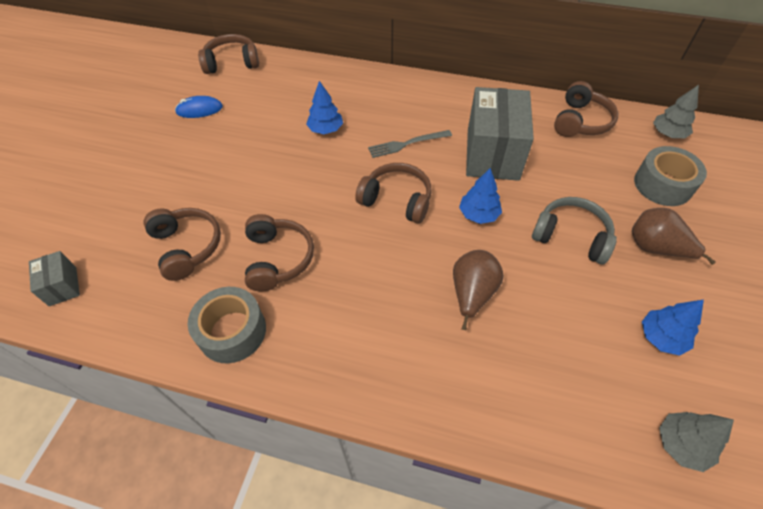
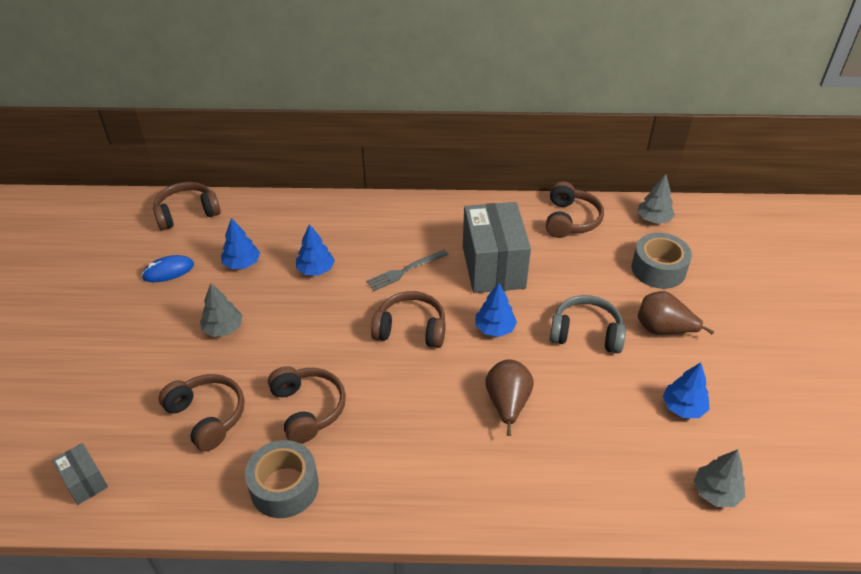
camera: 15 degrees left, 10 degrees down
(228, 169) = (223, 329): none -> grey tree
(263, 113) = (242, 264): none -> blue tree

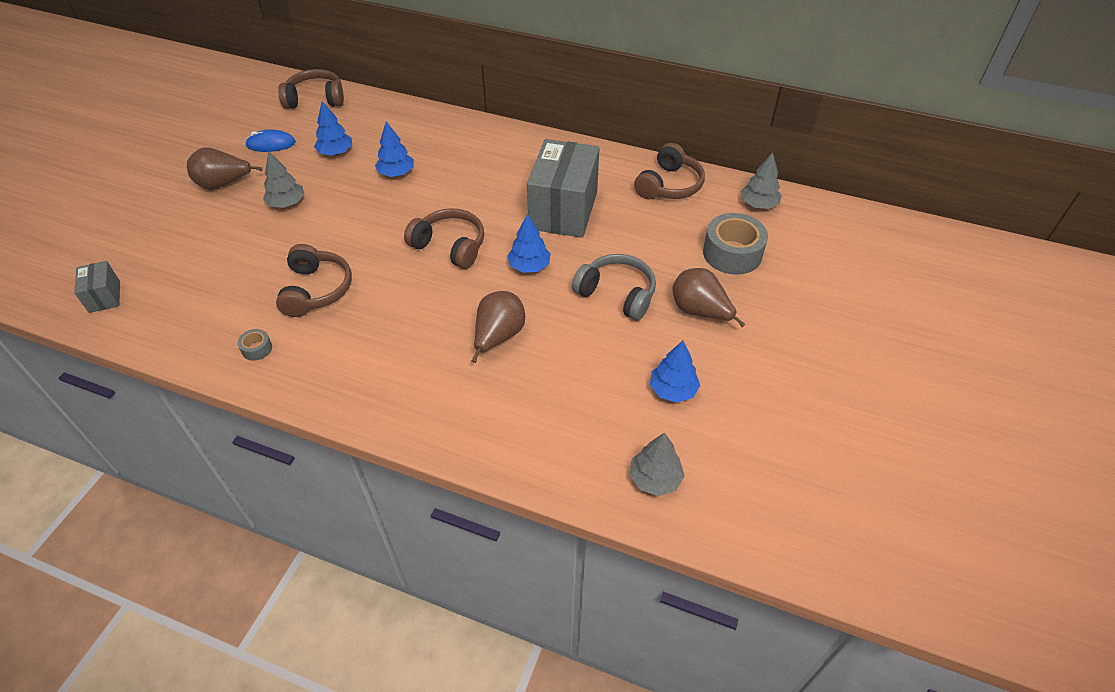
camera: 20 degrees right, 5 degrees up
(143, 326) = (224, 184): none -> brown pear
(207, 416) = (230, 272): brown headphones -> none
(284, 487) = (257, 349): grey tape -> grey tape, size x0.45
(405, 271) = (477, 193): grey fork -> none

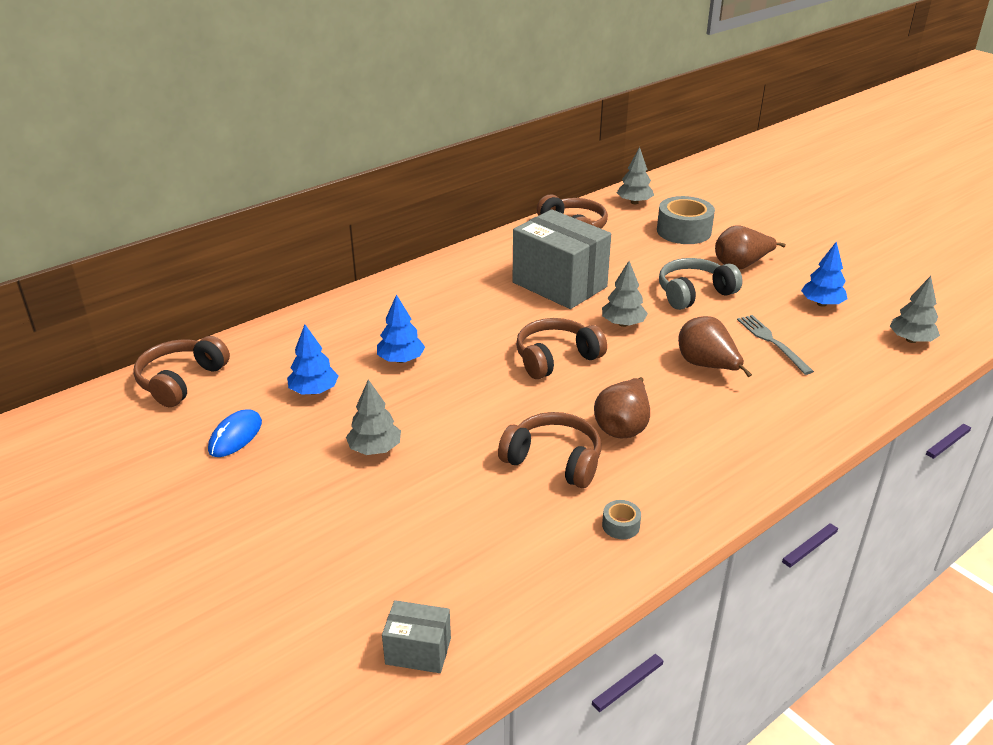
camera: 60 degrees left, 15 degrees down
(224, 184) = (278, 493): brown pear -> brown pear (623, 427)
(529, 266) = (623, 324): blue tree -> grey tree
(570, 370) = (772, 342): none -> grey fork

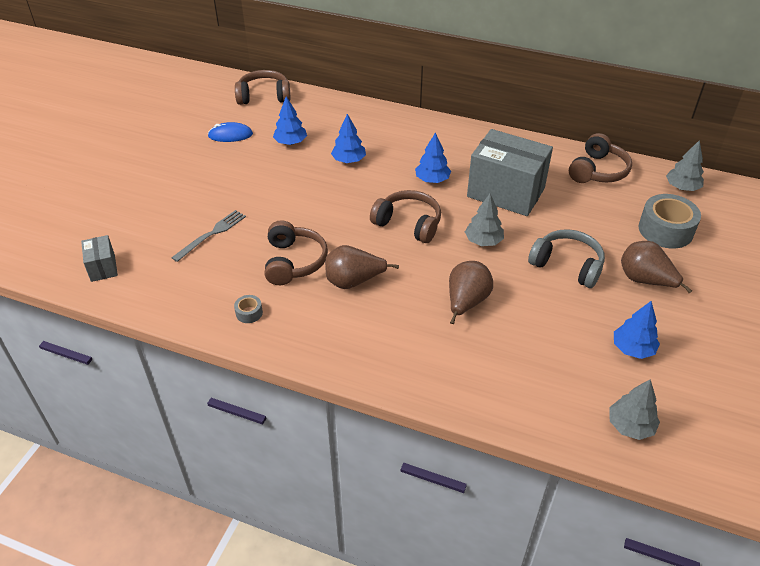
camera: 60 degrees right, 10 degrees up
(375, 449) = (254, 187): grey tree -> none
(495, 318) = (432, 180): none -> blue tree
(559, 285) = (505, 192): grey box -> grey box turned 75 degrees counterclockwise
(772, 342) = (536, 331): grey fork -> grey fork (211, 234)

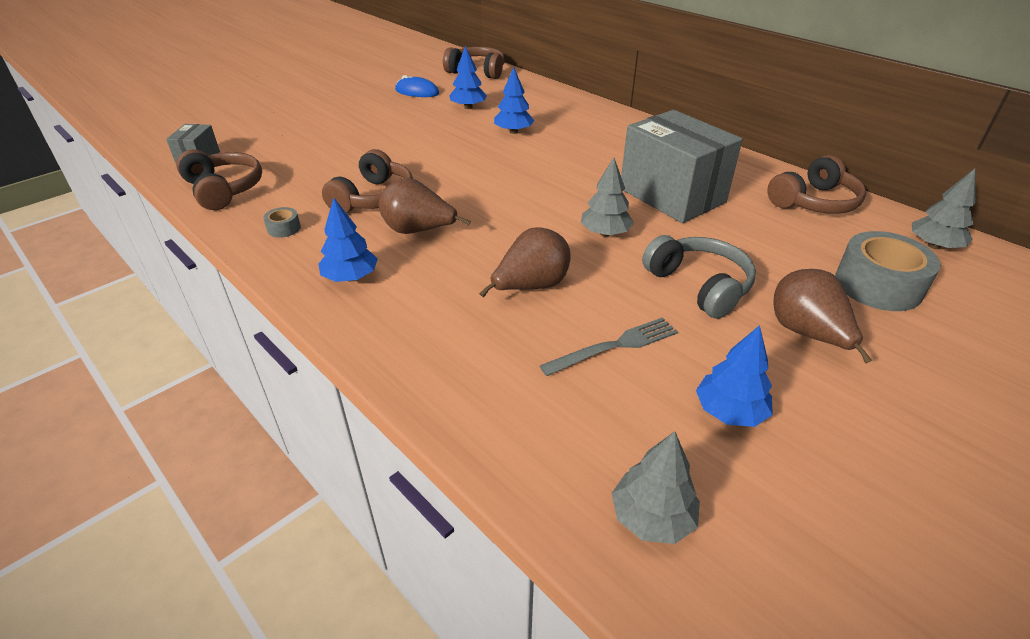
camera: 25 degrees right, 5 degrees down
(211, 234) = (320, 157): grey fork -> grey fork (614, 346)
(408, 224) = (529, 196): brown headphones -> brown headphones (224, 190)
(432, 180) = (591, 165): blue tree -> blue tree (350, 277)

